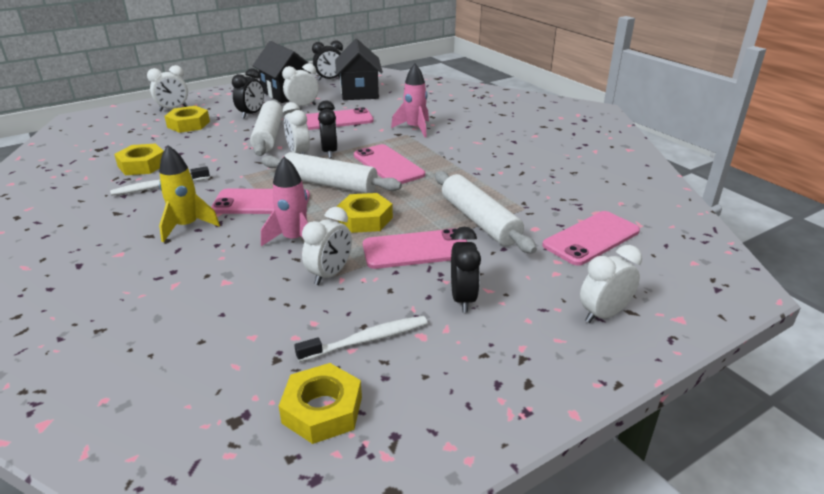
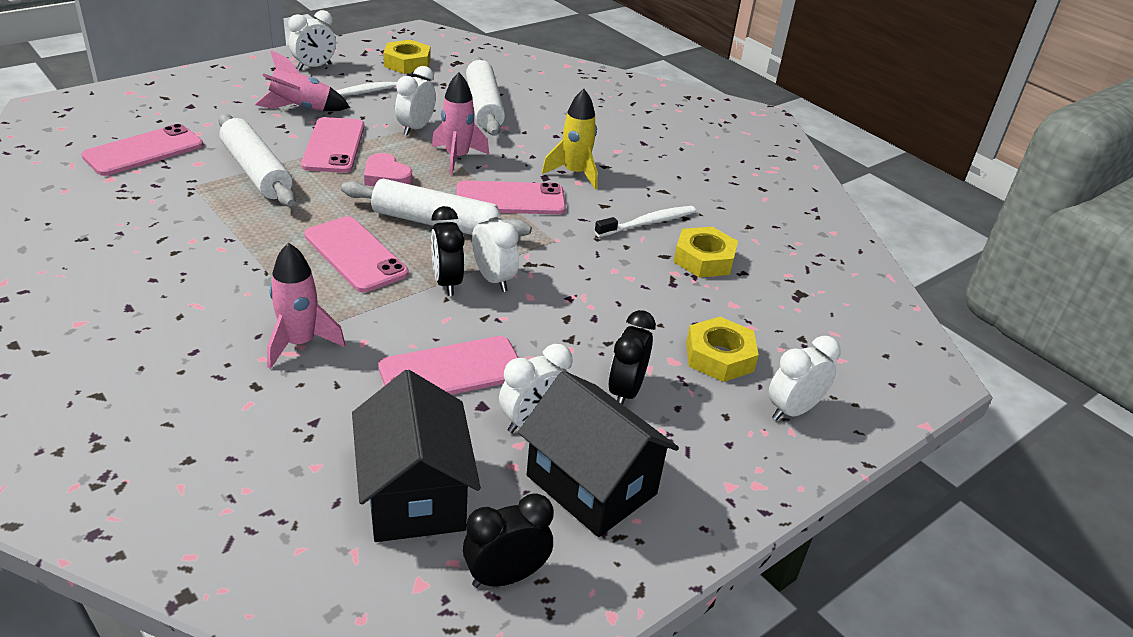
camera: 170 degrees right, 5 degrees up
(268, 136) = (559, 322): white rolling pin -> white rolling pin (484, 106)
(365, 219) = (386, 177): yellow nut -> pink heart
(416, 249) = (334, 146): pink phone -> pink phone turned 75 degrees counterclockwise
(463, 299) = (301, 109): black clock -> pink rocket
(603, 314) = (190, 96): white clock -> white clock (314, 67)

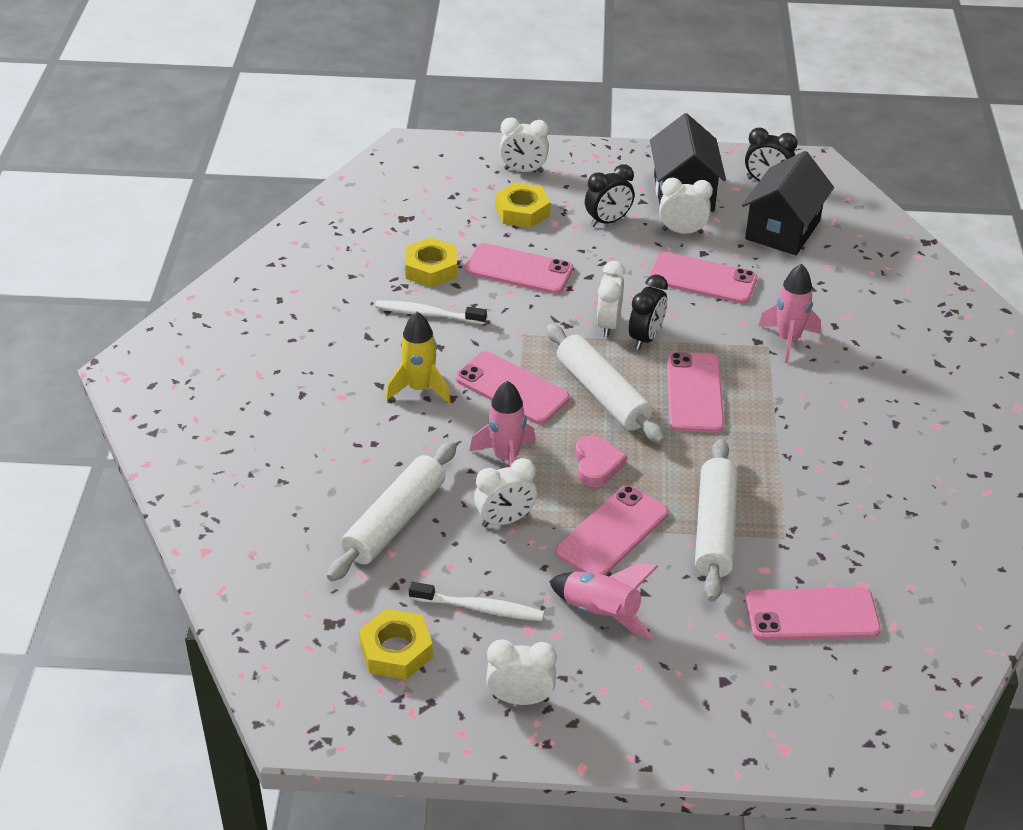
camera: 135 degrees left, 5 degrees up
(635, 293) = (518, 269): none -> pink phone

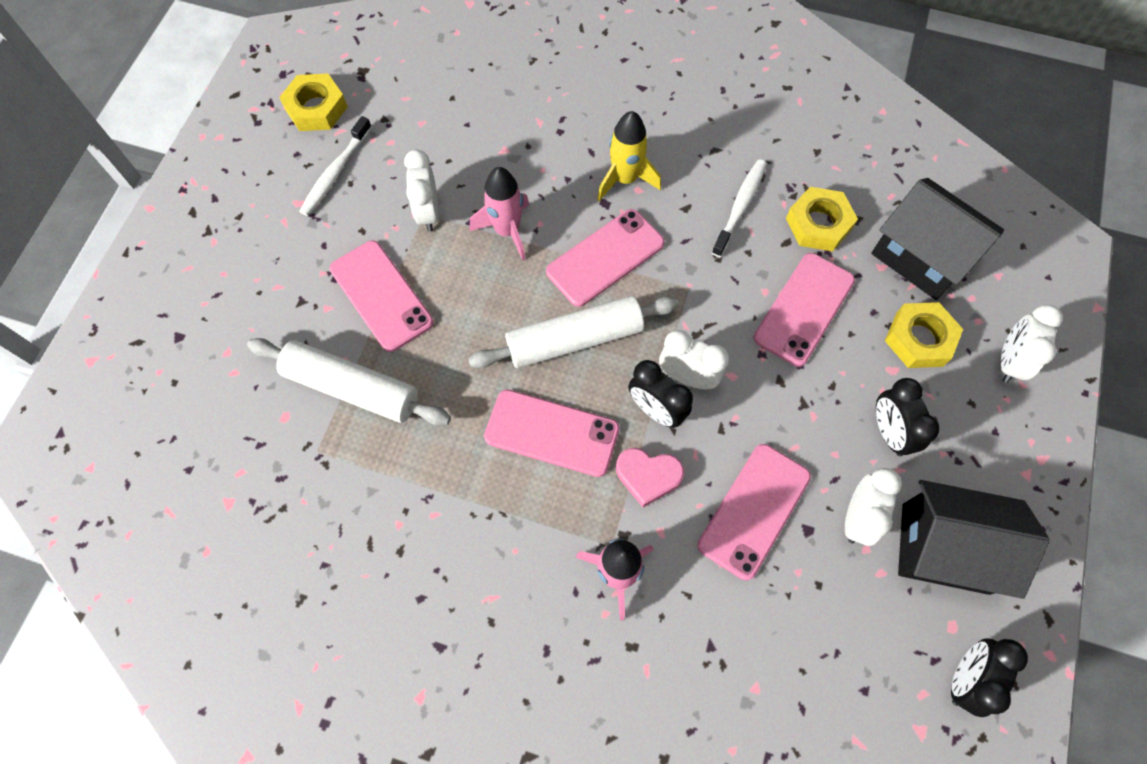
camera: 105 degrees right, 25 degrees up
(394, 521) = (457, 130): white rolling pin -> none
(520, 698) = (232, 181): white clock -> none
(597, 465) = (473, 306): pink heart -> pink heart (648, 476)
(601, 613) = (292, 261): pink rocket -> none
(782, 230) = (845, 657): black house -> black house (921, 256)
(811, 615) = (214, 439): pink phone -> none

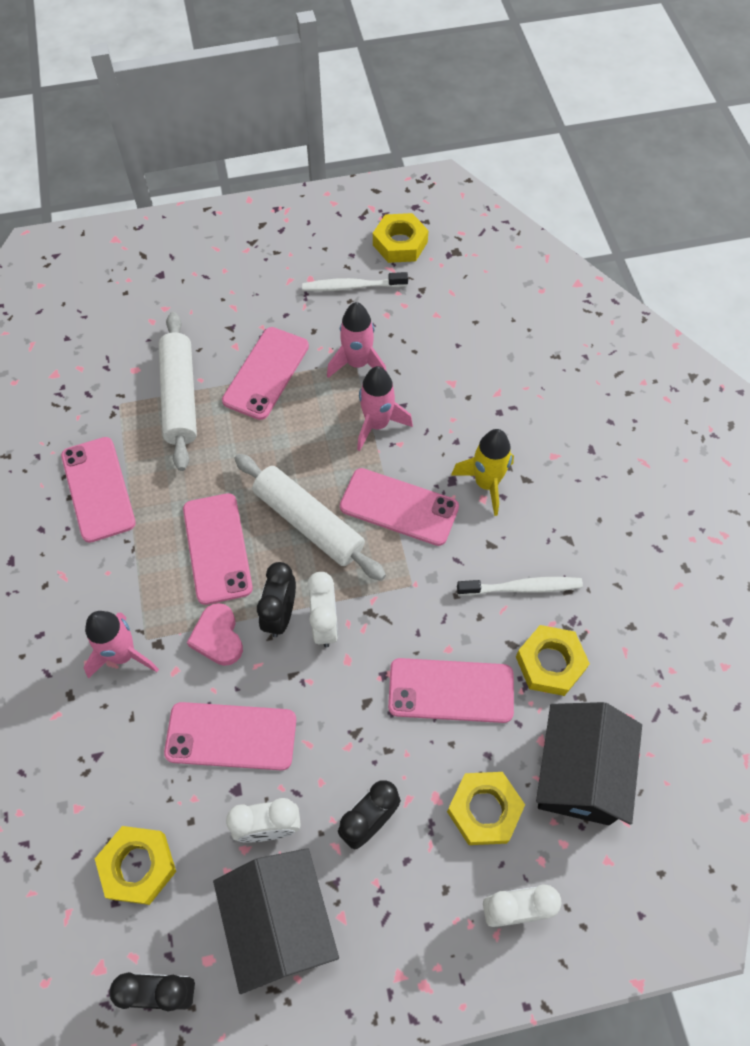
camera: 60 degrees right, 5 degrees down
(410, 518) = (98, 489): none -> pink phone
(428, 213) = (357, 363): white clock -> pink rocket
(840, 652) = (138, 866): none -> yellow nut

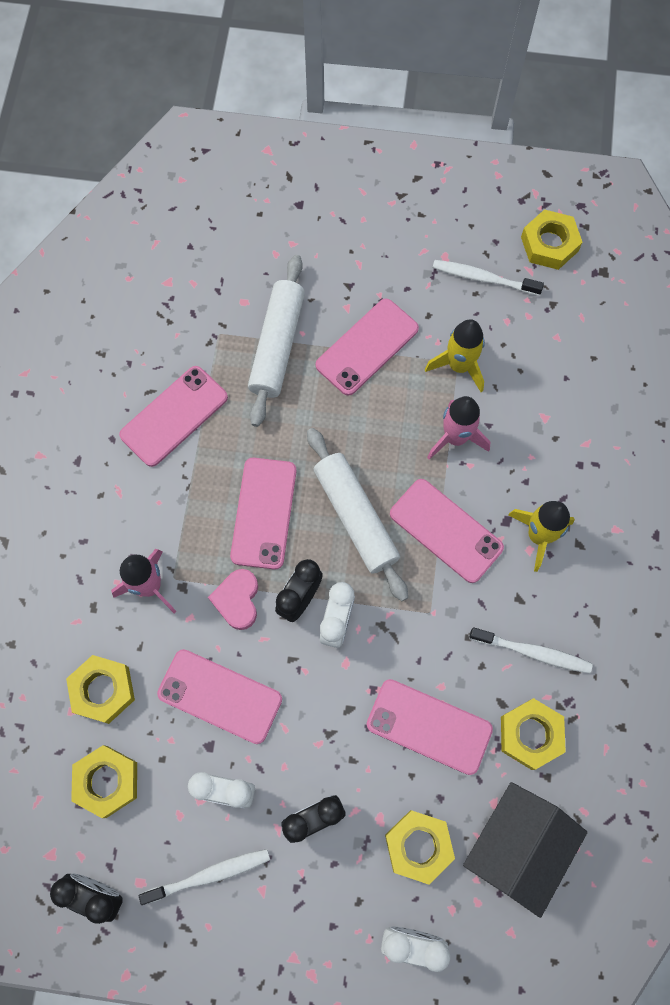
camera: 20 degrees right, 10 degrees up
(98, 489) = (174, 416): pink phone -> pink phone turned 45 degrees clockwise
(105, 774) = (103, 690): none -> yellow nut
(280, 922) = (209, 875): black house -> white toothbrush
(357, 363) = (459, 366): pink rocket -> yellow rocket

